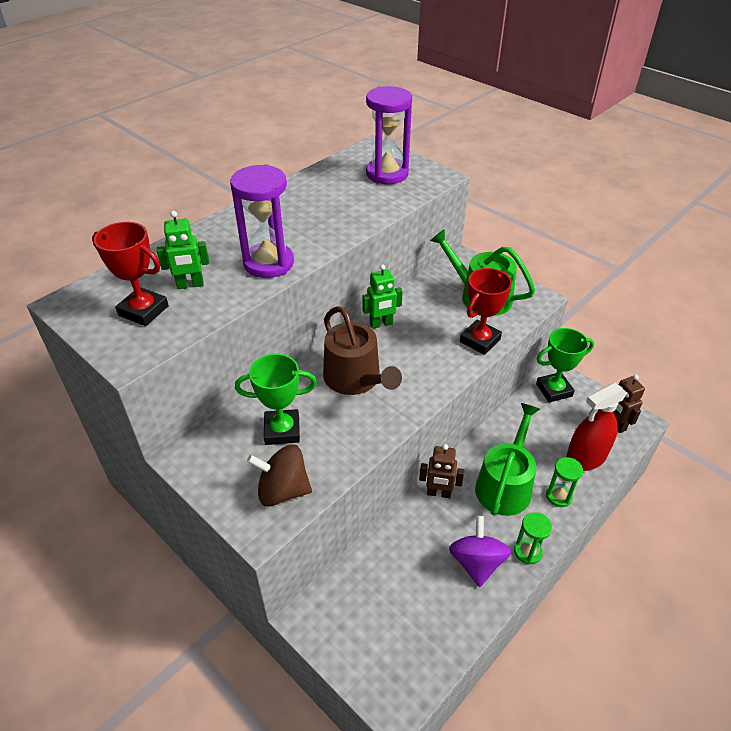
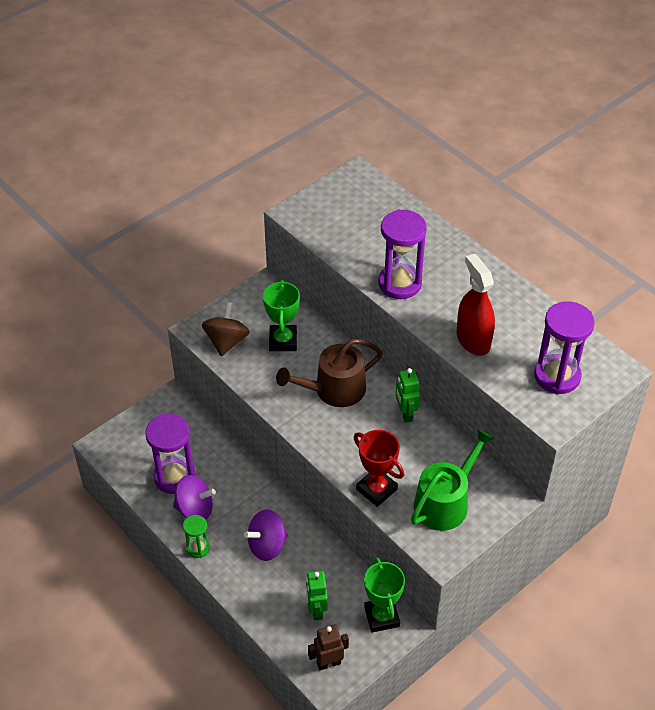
camera: 95 degrees right, 5 degrees up
(143, 311) = (344, 215): red trophy -> none
(190, 285) = (373, 238): green robot -> green robot (316, 610)
(434, 594) = (174, 477): none -> purple hourglass
(438, 493) = (265, 493): brown robot -> none
(505, 485) = (267, 545): green watering can -> purple spinning top
(558, 496) = (248, 586): green hourglass -> none
(585, 458) = (288, 621): red spray bottle -> red spray bottle (473, 340)

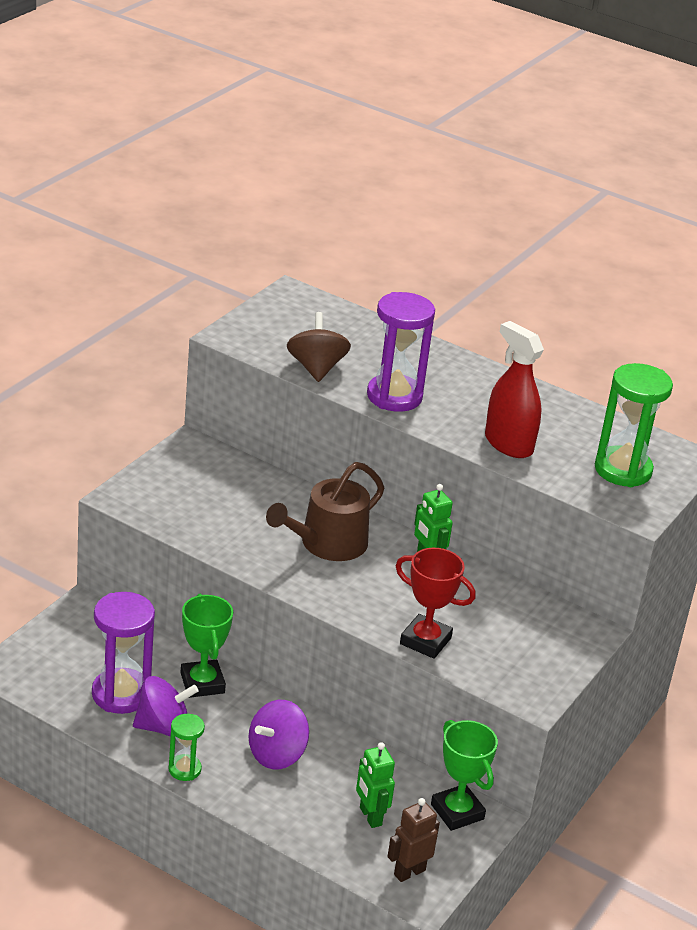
camera: 20 degrees left, 15 degrees down
(226, 341) = (165, 506): brown spinning top -> brown spinning top (316, 368)
(283, 341) = (239, 499): green trophy -> green trophy (202, 683)
(445, 502) = (516, 644): green watering can -> none
(557, 376) = (623, 470): purple hourglass -> green hourglass

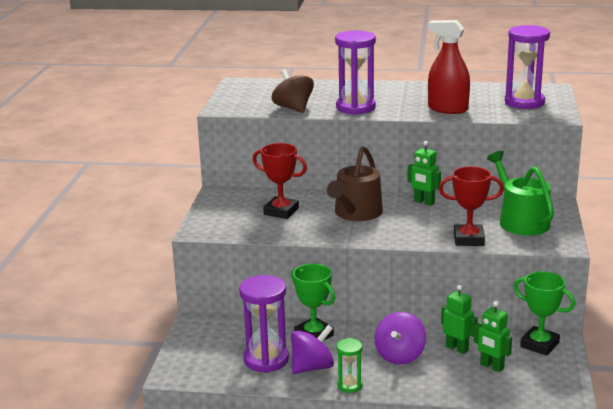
camera: 20 degrees left, 10 degrees down
(241, 505) = (281, 211): none -> red trophy
(352, 774) = (457, 348): none -> green robot
(409, 872) = (547, 387): brown robot -> none
(520, 639) = (520, 221): none -> green watering can
(623, 470) = (524, 102): green hourglass -> purple hourglass

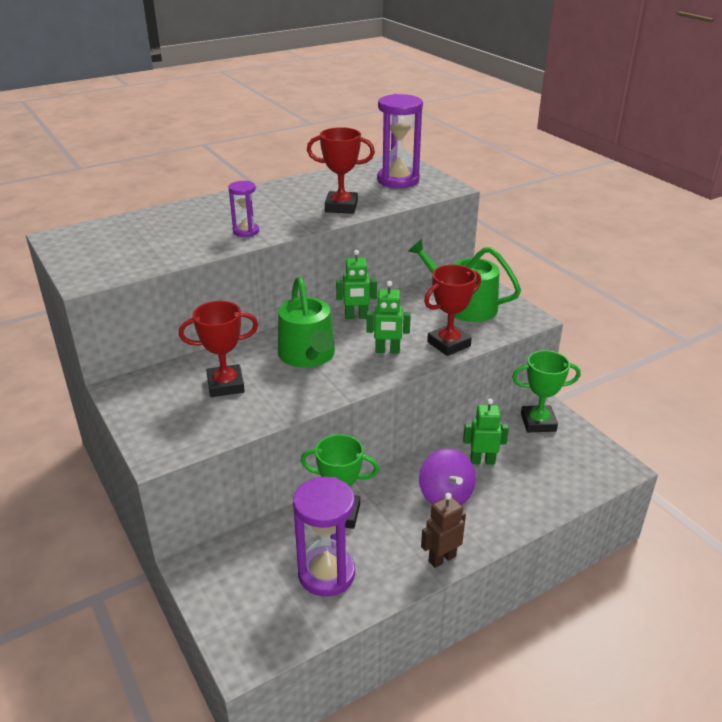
camera: 40 degrees left, 10 degrees up
(293, 108) = (176, 252): brown spinning top -> none
(312, 367) = (383, 557): purple spinning top -> none
(349, 385) = (442, 558): green hourglass -> brown robot
(355, 107) = (246, 231): purple hourglass -> purple hourglass, size x0.54
(356, 213) = (308, 355): brown watering can -> green watering can
(447, 109) = (341, 207): red spray bottle -> red trophy
(491, 366) = (531, 466): green robot -> green robot (387, 351)

